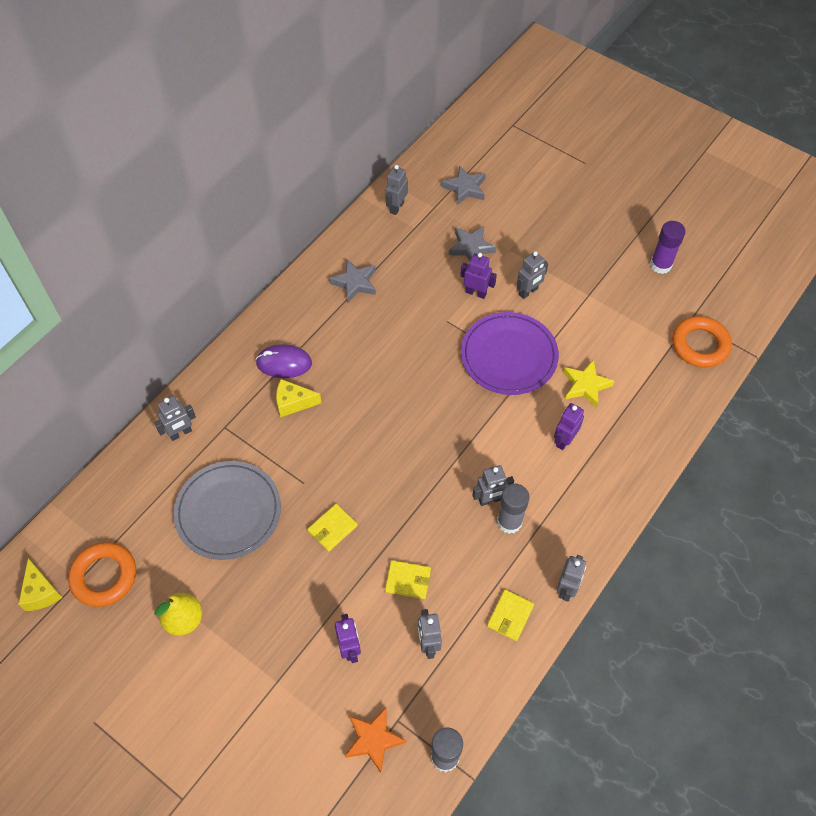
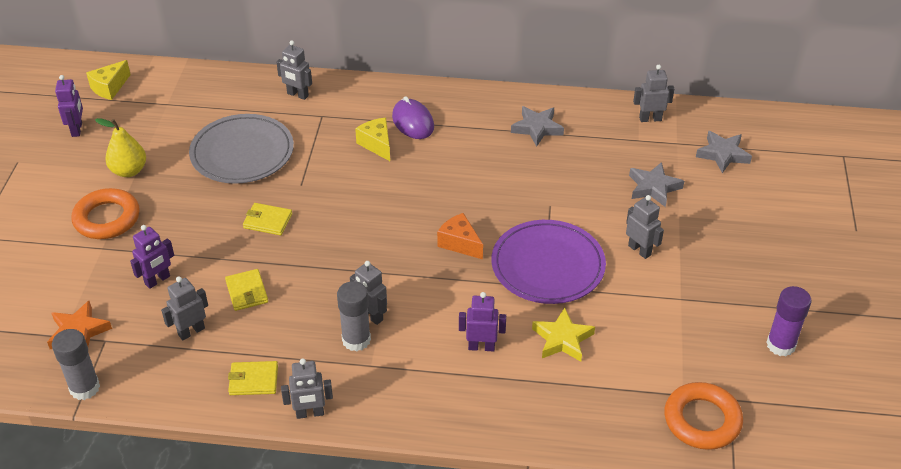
camera: 60 degrees right, 15 degrees down
(104, 576) = (141, 112): orange ring -> orange ring (107, 218)
(449, 401) = (459, 243): none -> orange cheese
(476, 292) = (602, 212): purple robot -> purple robot (77, 129)
(528, 292) = (639, 250): grey robot -> grey robot turned 150 degrees counterclockwise

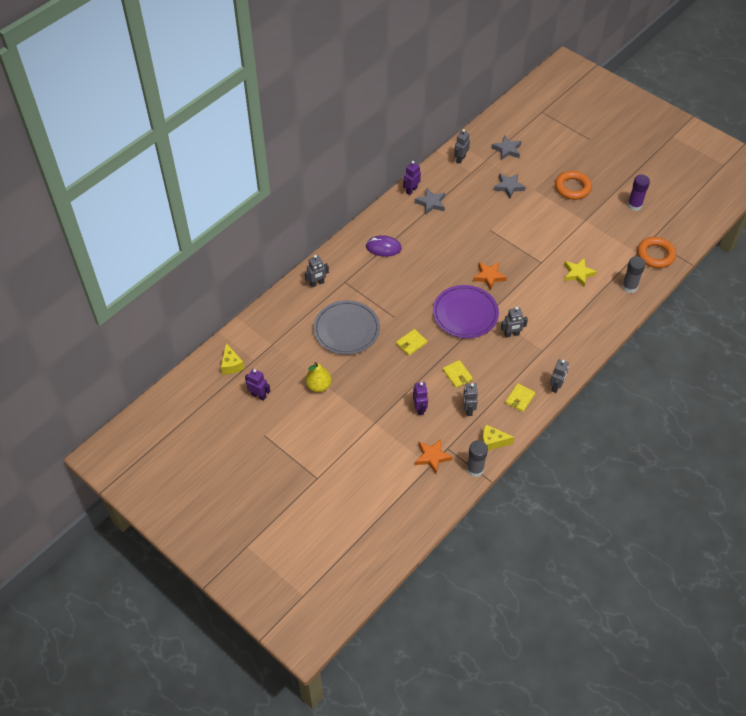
camera: 55 degrees left, 10 degrees up
(107, 218) = (352, 411): orange ring -> orange ring (572, 188)
(247, 292) = (457, 375): yellow wallet -> yellow wallet turned 45 degrees clockwise
(356, 340) = (523, 347): grey glue stick -> grey glue stick (629, 287)
(377, 144) = (389, 271): yellow cheese -> yellow cheese (492, 442)
(459, 243) = (489, 276): orange cheese -> orange star
(481, 347) = (561, 304): purple robot -> purple robot (411, 190)
(548, 265) = (529, 253): purple plate -> purple plate (465, 314)
(639, 250) = (545, 216): grey robot -> none

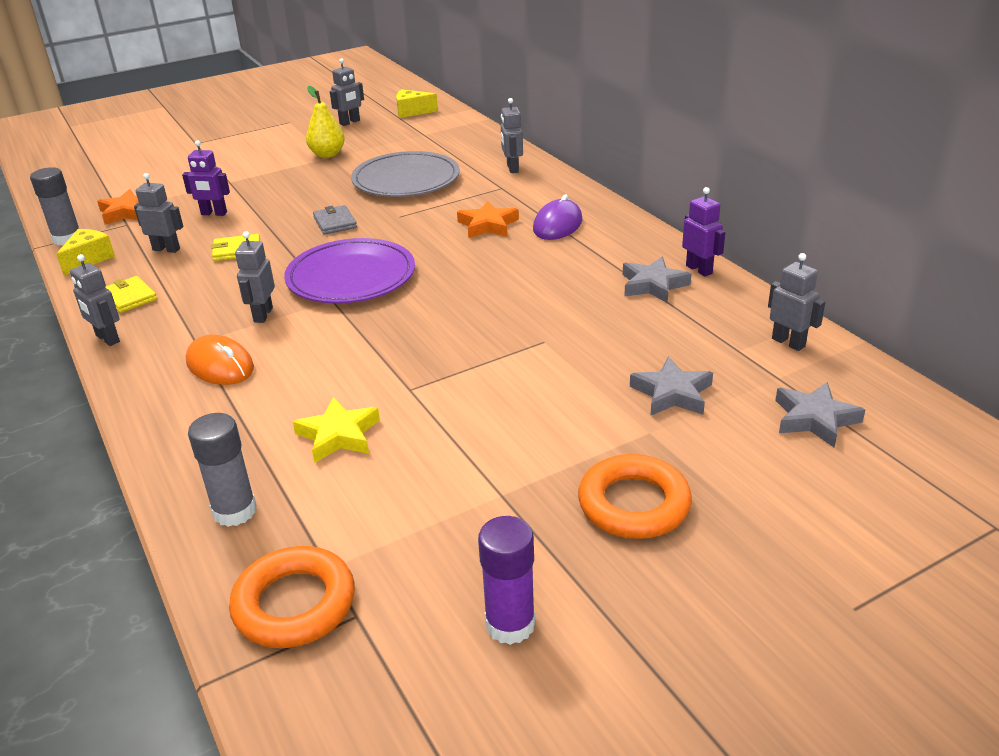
camera: 110 degrees right, 20 degrees down
(259, 395) = (350, 122): purple robot -> grey robot
(411, 343) = (335, 222): yellow wallet -> grey wallet
(489, 276) = (417, 316): orange star -> orange star (488, 225)
(555, 332) = (220, 365): none -> orange mouse

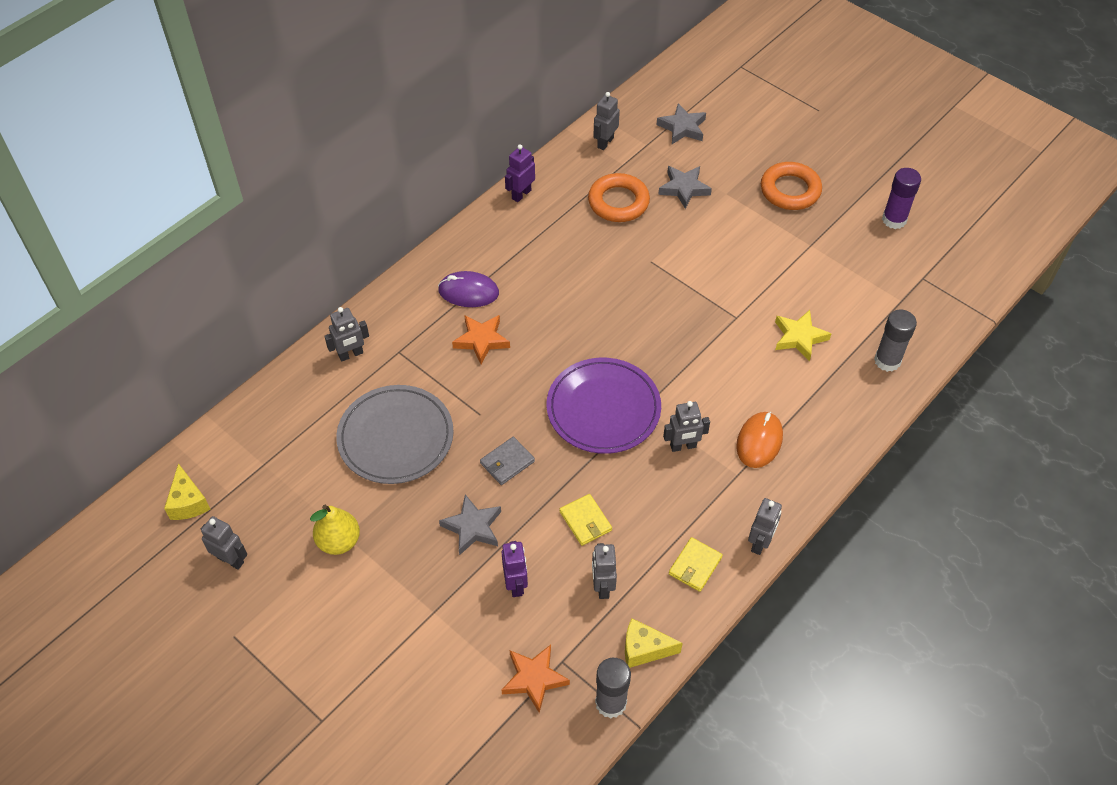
camera: 110 degrees left, 20 degrees up
(294, 604) = (931, 305): orange ring -> orange ring (618, 202)
(653, 285) = (553, 216): grey star -> grey star (472, 527)

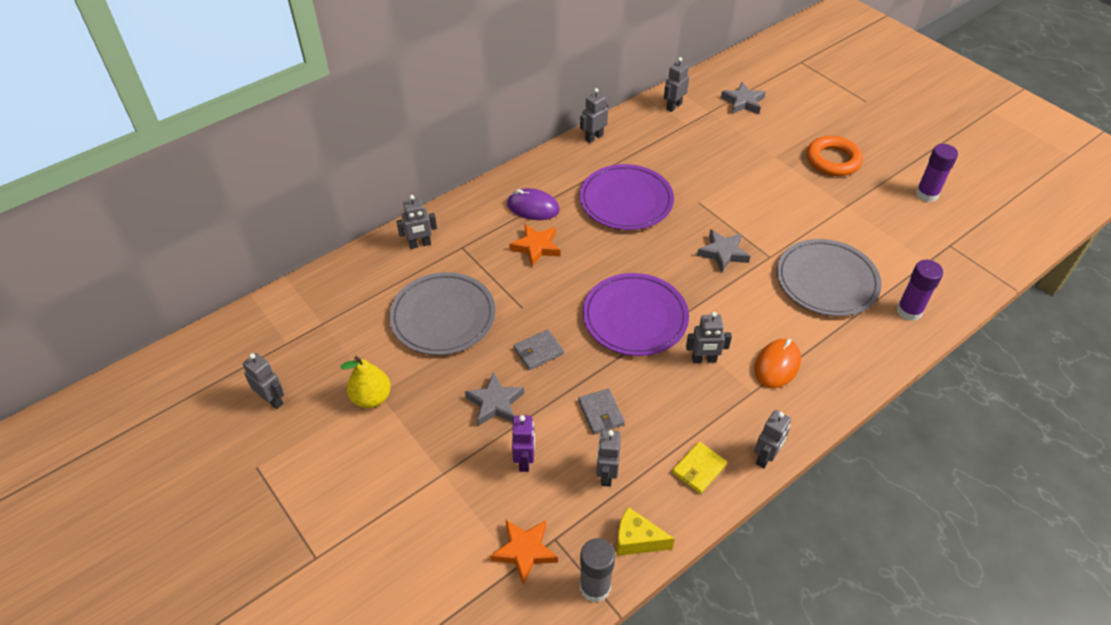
camera: 10 degrees right, 5 degrees down
(188, 502) = (249, 346): yellow cheese -> none
(521, 194) = (594, 137): purple robot -> grey robot
(571, 270) = (626, 201): none -> purple plate
(585, 521) = (601, 413): yellow wallet -> grey wallet
(618, 202) = (677, 152): orange ring -> none
(684, 188) = (737, 148): grey star -> grey star (723, 253)
(799, 337) = (826, 281): yellow star -> grey plate
(887, 361) = (909, 311): grey glue stick -> purple glue stick

